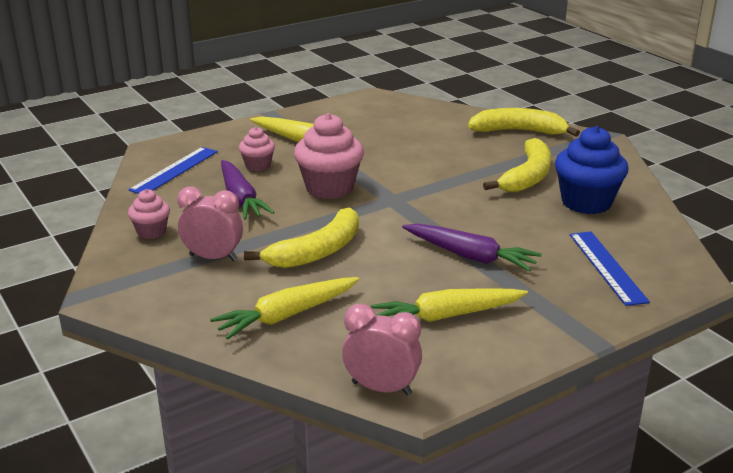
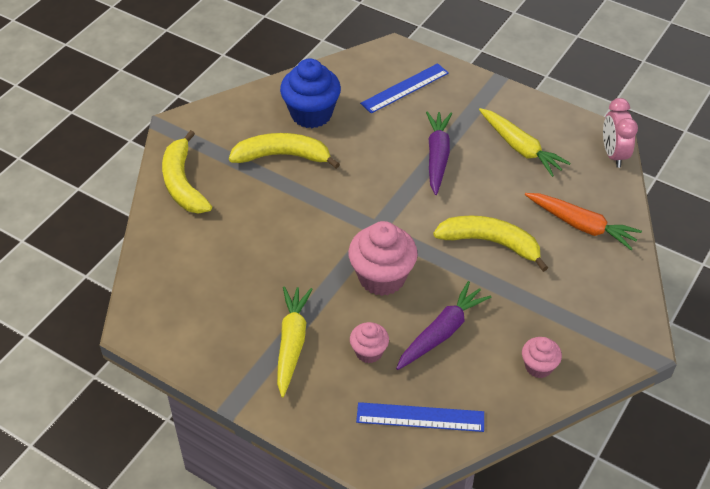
camera: 115 degrees left, 20 degrees up
(213, 258) = (545, 302): pink clock -> none
(286, 315) = (581, 225): yellow carrot -> orange carrot

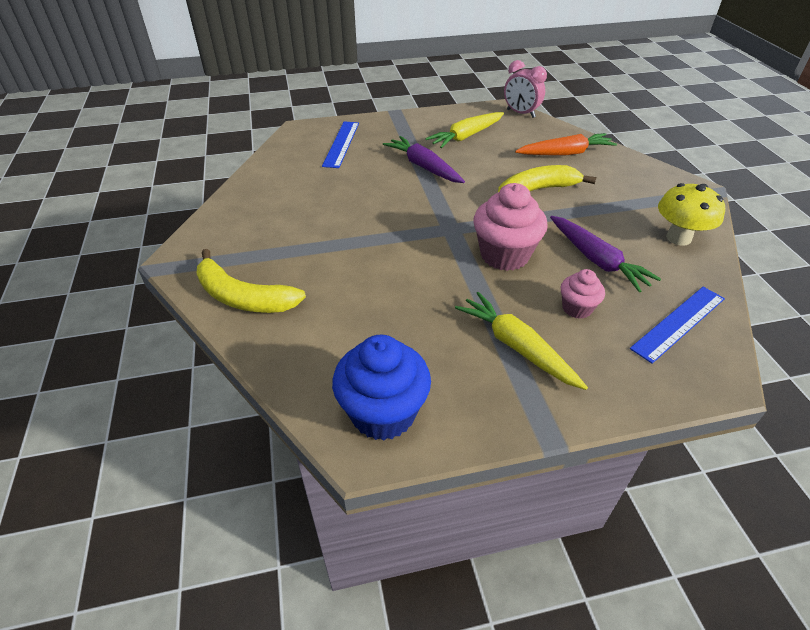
camera: 45 degrees left, 5 degrees down
(283, 156) = (309, 227): yellow banana -> none
(311, 114) = (292, 191): blue cupcake -> blue cupcake (383, 413)
(442, 332) = (597, 260): purple carrot -> purple carrot turned 150 degrees clockwise
(520, 148) = (466, 136): yellow carrot -> yellow carrot turned 135 degrees clockwise
(538, 367) = (678, 238): pink cupcake -> yellow mushroom

